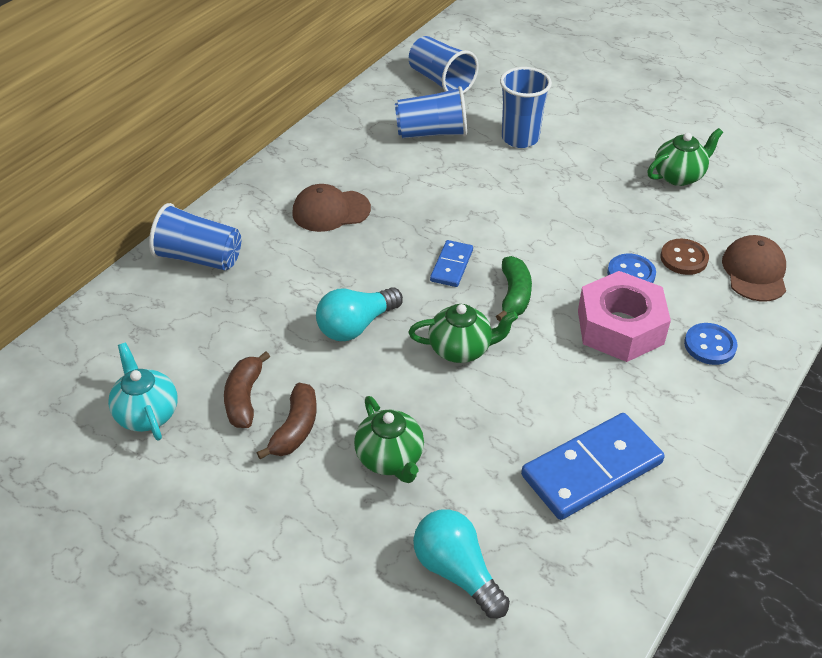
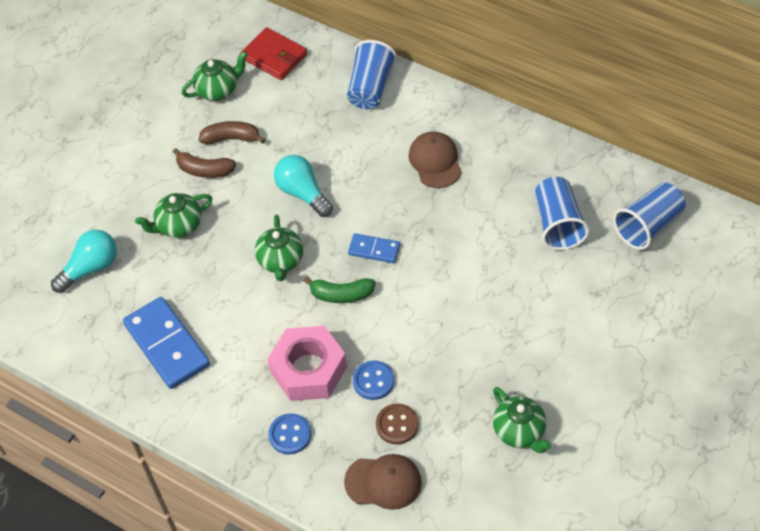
camera: 90 degrees right, 10 degrees up
(107, 349) = (274, 57): none -> red wallet
(147, 413) = (218, 90): turquoise teapot -> green teapot
(520, 138) = (561, 295): blue cup -> none

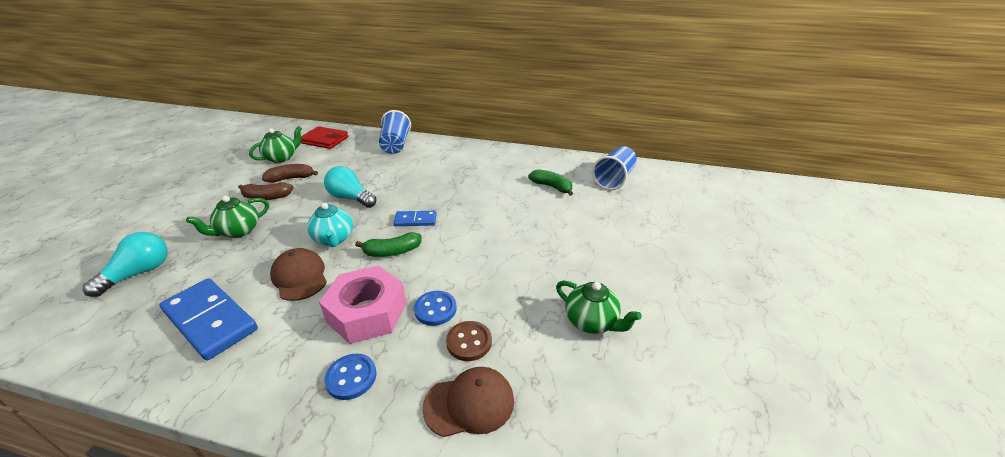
camera: 20 degrees left, 20 degrees down
(281, 261) = (334, 239): green teapot -> turquoise teapot
(435, 161) = (450, 170): brown cap -> brown cap (300, 277)
(557, 224) = (551, 187): blue cup -> green banana

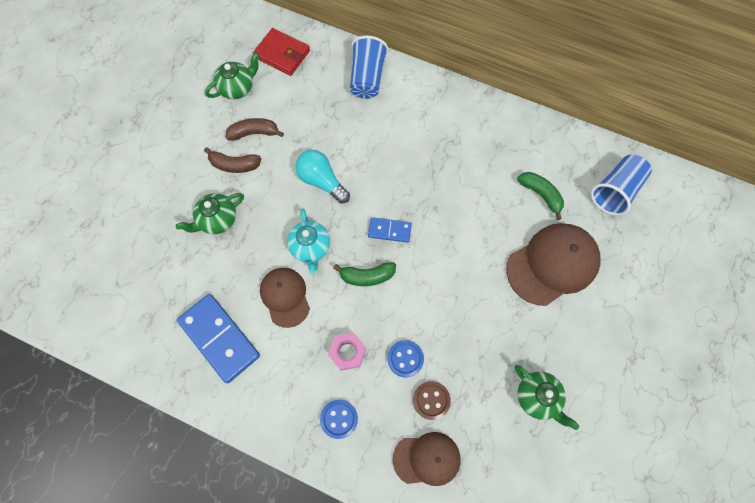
camera: 10 degrees right, 35 degrees up
(139, 273) = (143, 267): turquoise light bulb -> none
(367, 312) = (347, 352): pink nut -> pink nut, size x0.56
(575, 224) = (552, 264): none -> brown cap

